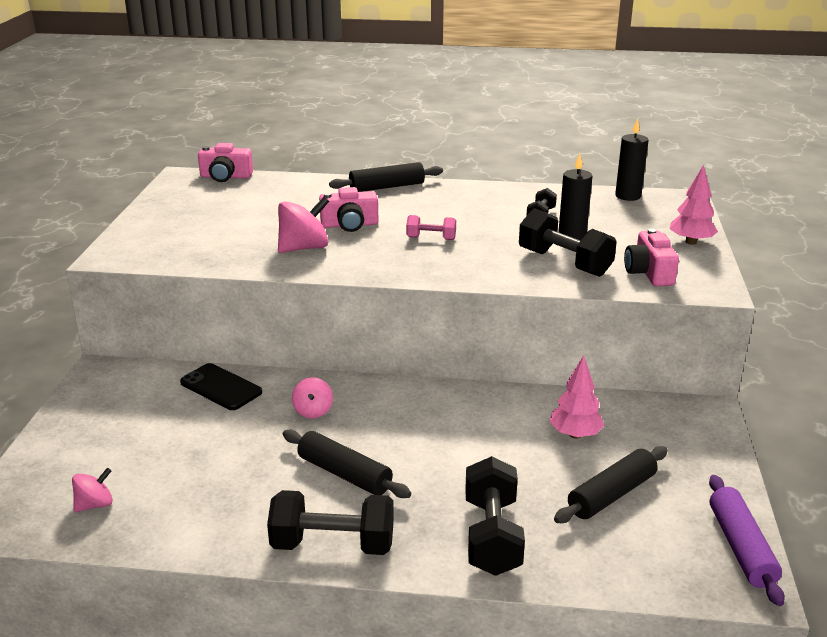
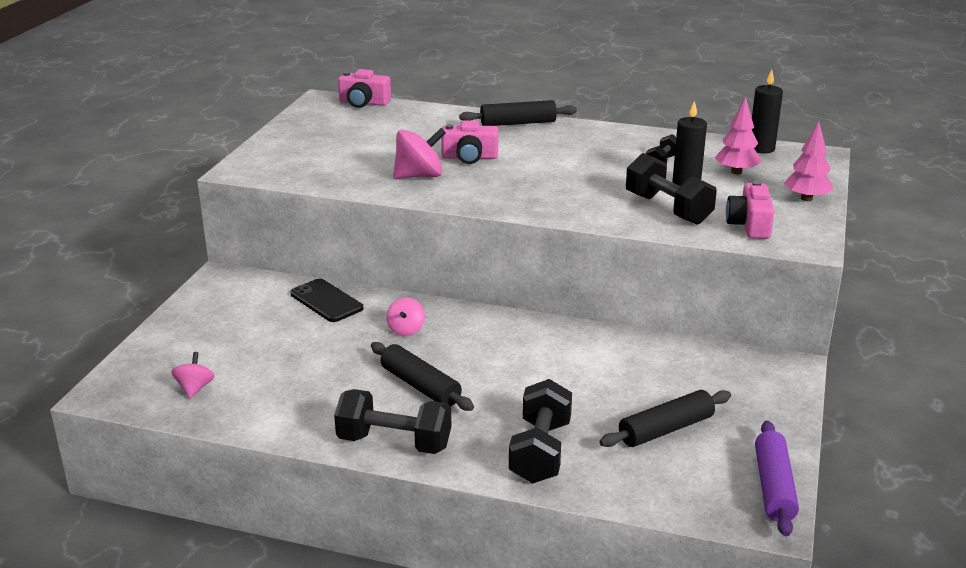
camera: 10 degrees right, 0 degrees up
(95, 504) = (195, 388): pink spinning top -> pink spinning top turned 60 degrees counterclockwise
(431, 238) = (544, 176): pink dumbbell -> none
(575, 434) = (649, 374): pink tree -> pink tree (736, 172)

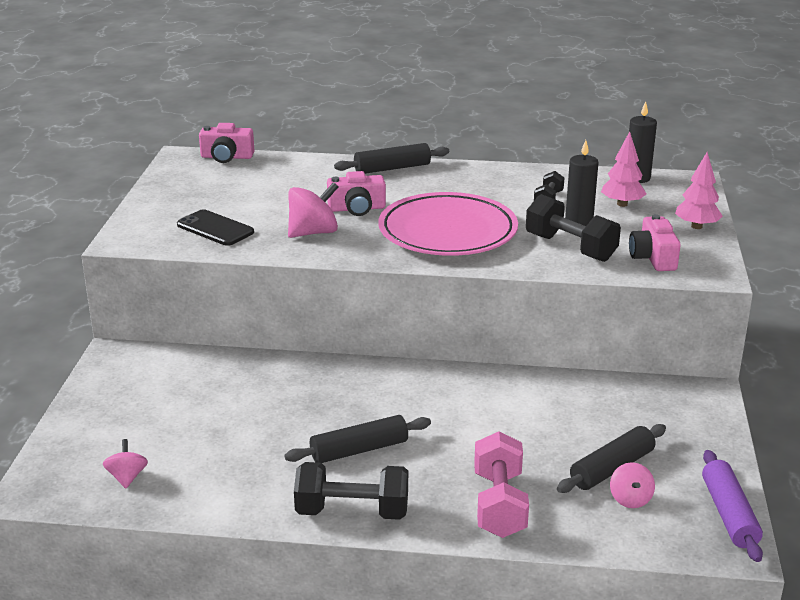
camera: 10 degrees left, 0 degrees up
(326, 301) = (234, 370): black phone -> black phone (215, 229)
(406, 330) = (326, 392): pink spinning top -> pink spinning top (630, 499)
(420, 386) = (359, 450): black rolling pin -> black rolling pin turned 60 degrees counterclockwise
(540, 452) = (499, 505): black dumbbell -> pink dumbbell
(550, 185) = (447, 232): none -> pink plate

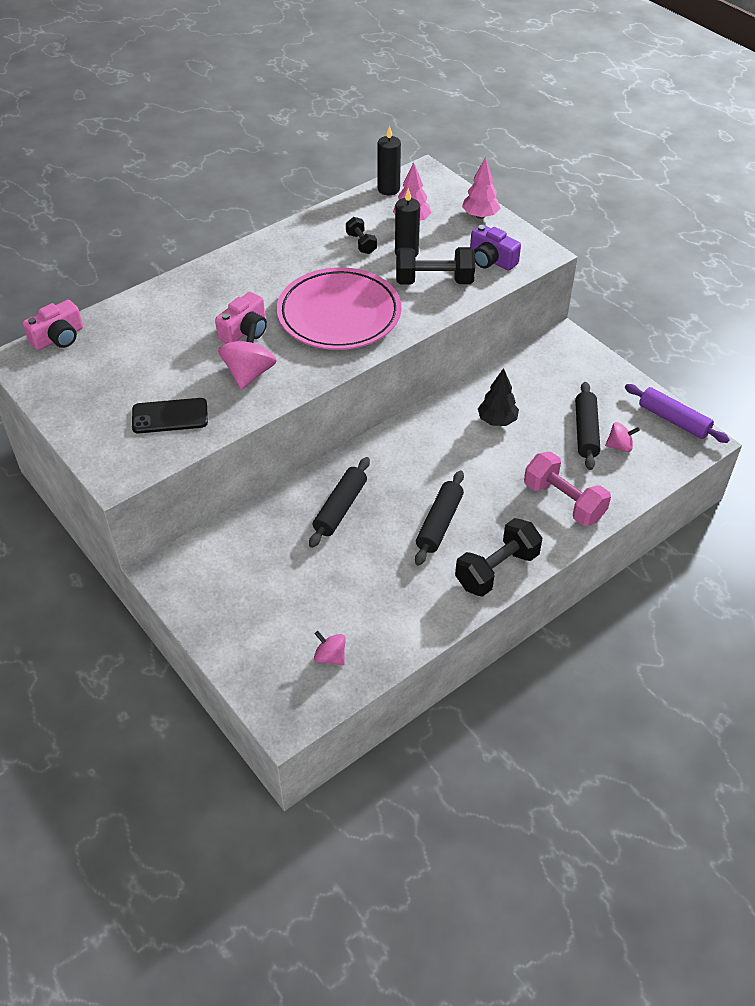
camera: 45 degrees left, 20 degrees up
(392, 168) = (210, 274): black rolling pin -> black rolling pin (340, 508)
(534, 412) = (497, 420): none -> black tree
(630, 499) = (619, 446): pink spinning top -> pink spinning top turned 45 degrees counterclockwise
(653, 258) = (491, 260): pink camera -> purple camera

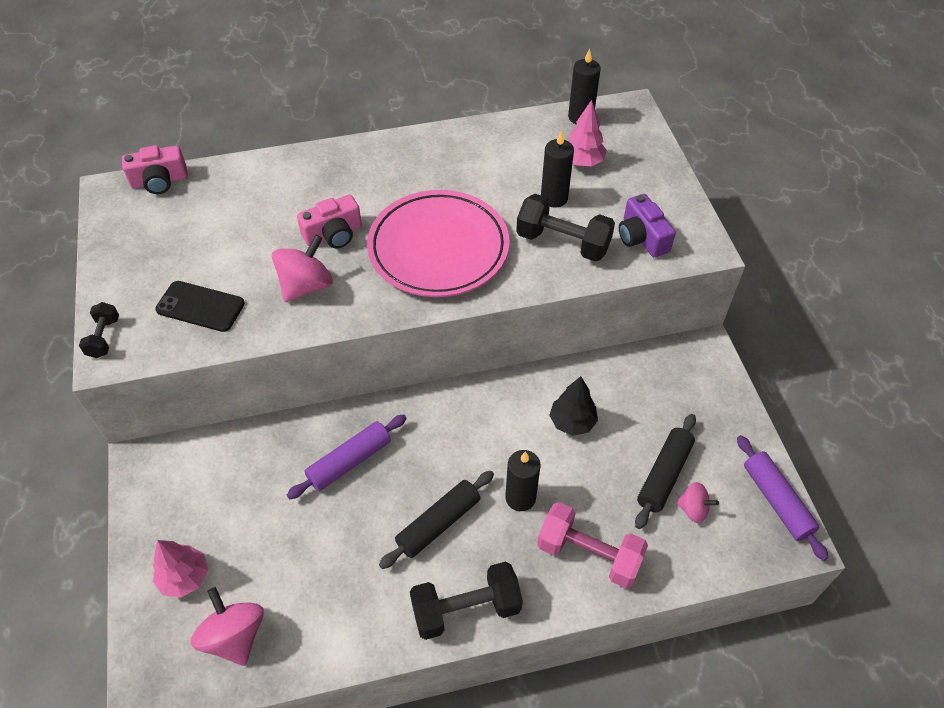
camera: 25 degrees right, 5 degrees up
(330, 656) = (234, 636): pink spinning top -> pink spinning top, size x1.68
(340, 508) = (349, 462): black rolling pin -> purple rolling pin
(361, 243) = (513, 172): black dumbbell -> black dumbbell (104, 338)
(480, 216) = (661, 179): pink tree -> pink tree (185, 577)
(490, 484) = (520, 498): none -> black candle
(564, 501) = (589, 554): pink dumbbell -> pink dumbbell turned 45 degrees counterclockwise

